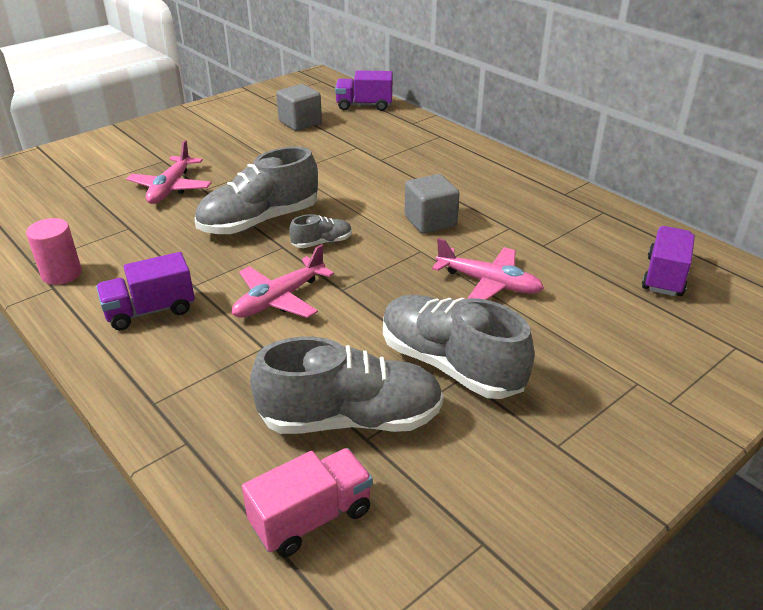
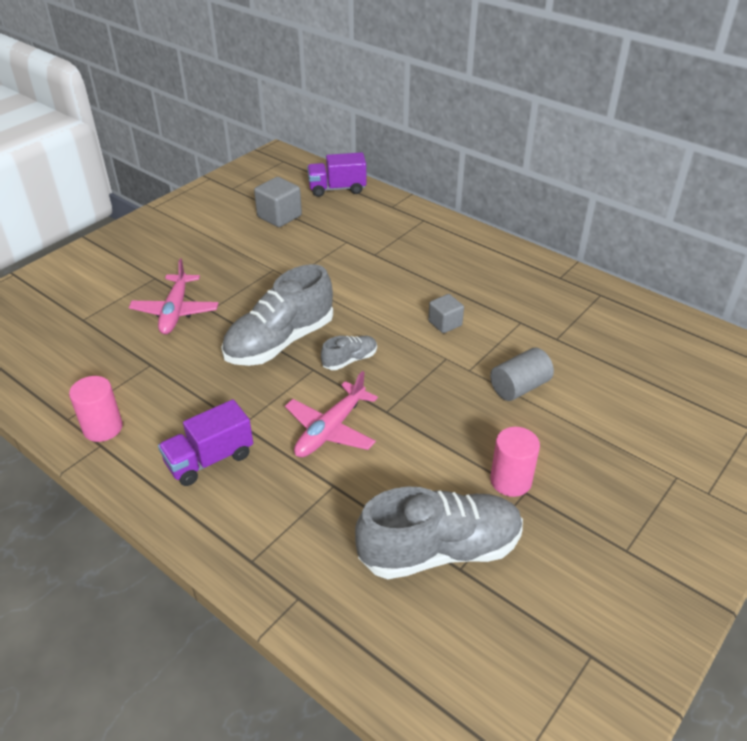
camera: 10 degrees left, 5 degrees up
(311, 517) = (437, 655): pink truck -> none
(430, 221) = (445, 323): grey cube -> grey cube, size x0.65
(450, 365) = (510, 480): grey shoe -> pink cylinder
(489, 283) = (519, 387): pink plane -> grey cylinder
(664, 276) = (672, 361): purple truck -> none

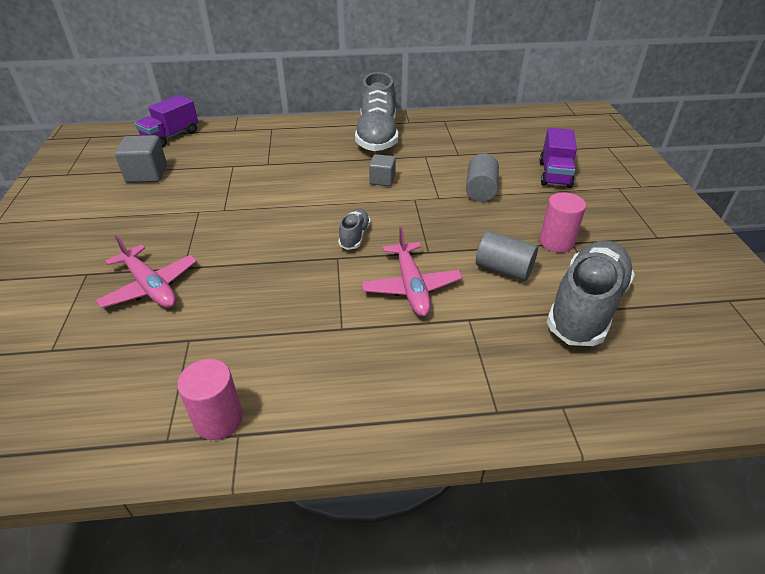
camera: 45 degrees left, 0 degrees up
(209, 459) = (355, 370): purple truck -> purple truck (554, 174)
(280, 342) = (282, 255): grey shoe -> grey shoe (377, 136)
(423, 469) = (503, 269): none -> grey cylinder

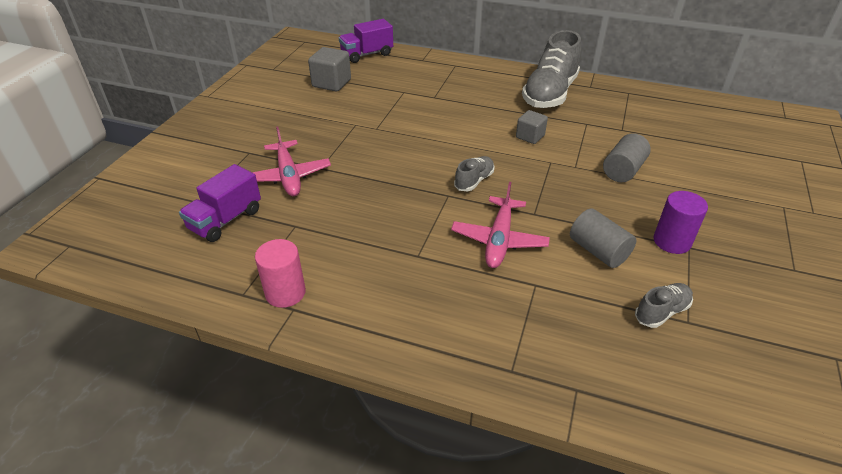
camera: 25 degrees right, 0 degrees up
(554, 174) = (716, 175): purple truck -> purple truck (226, 220)
(556, 242) = (672, 241): pink cylinder -> purple cylinder
(586, 307) = (661, 312): grey shoe -> grey shoe, size x0.47

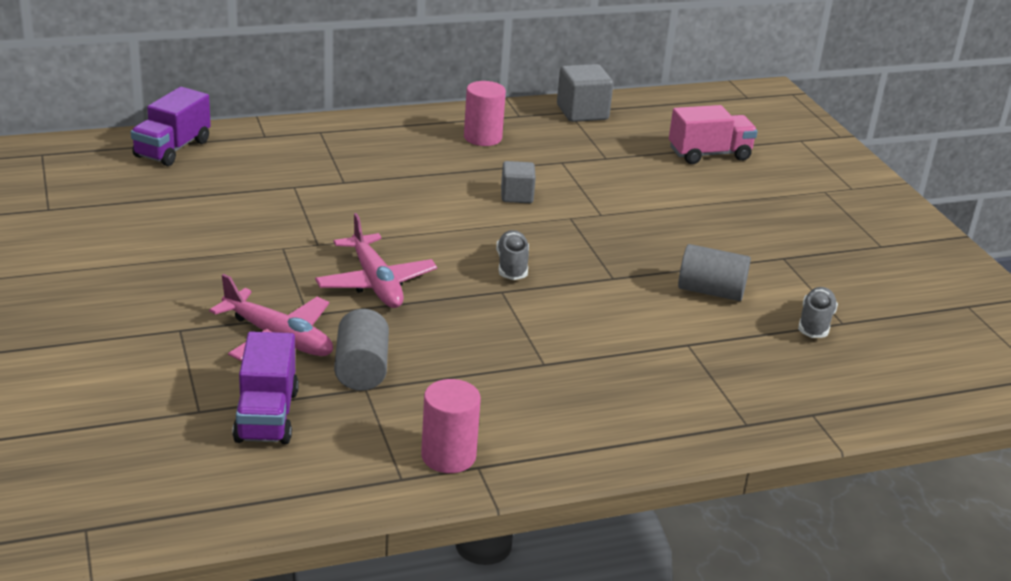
camera: 40 degrees left, 10 degrees down
(331, 83) = (173, 203): grey cube -> grey cube (582, 112)
(499, 240) = (608, 316): pink plane -> pink plane (376, 283)
(550, 94) = (482, 137): grey shoe -> pink cylinder
(623, 170) = (652, 203): grey cylinder -> grey cylinder (361, 369)
(672, 241) = (764, 258): purple cylinder -> none
(707, 149) = (709, 154): none -> pink truck

